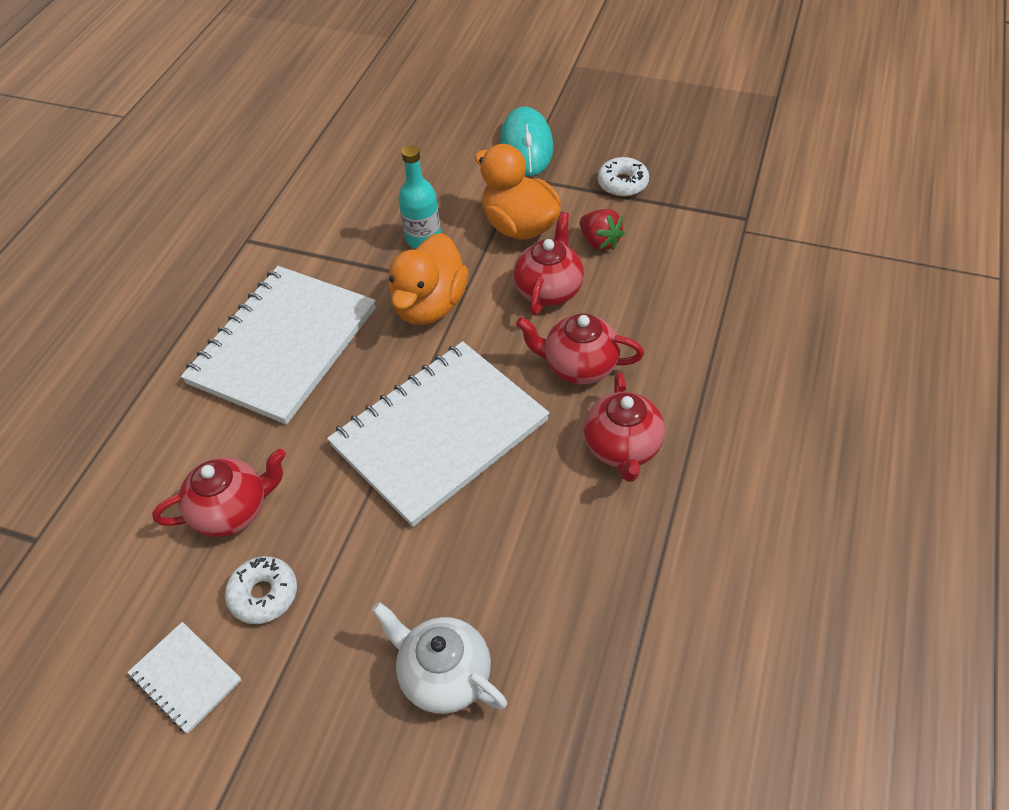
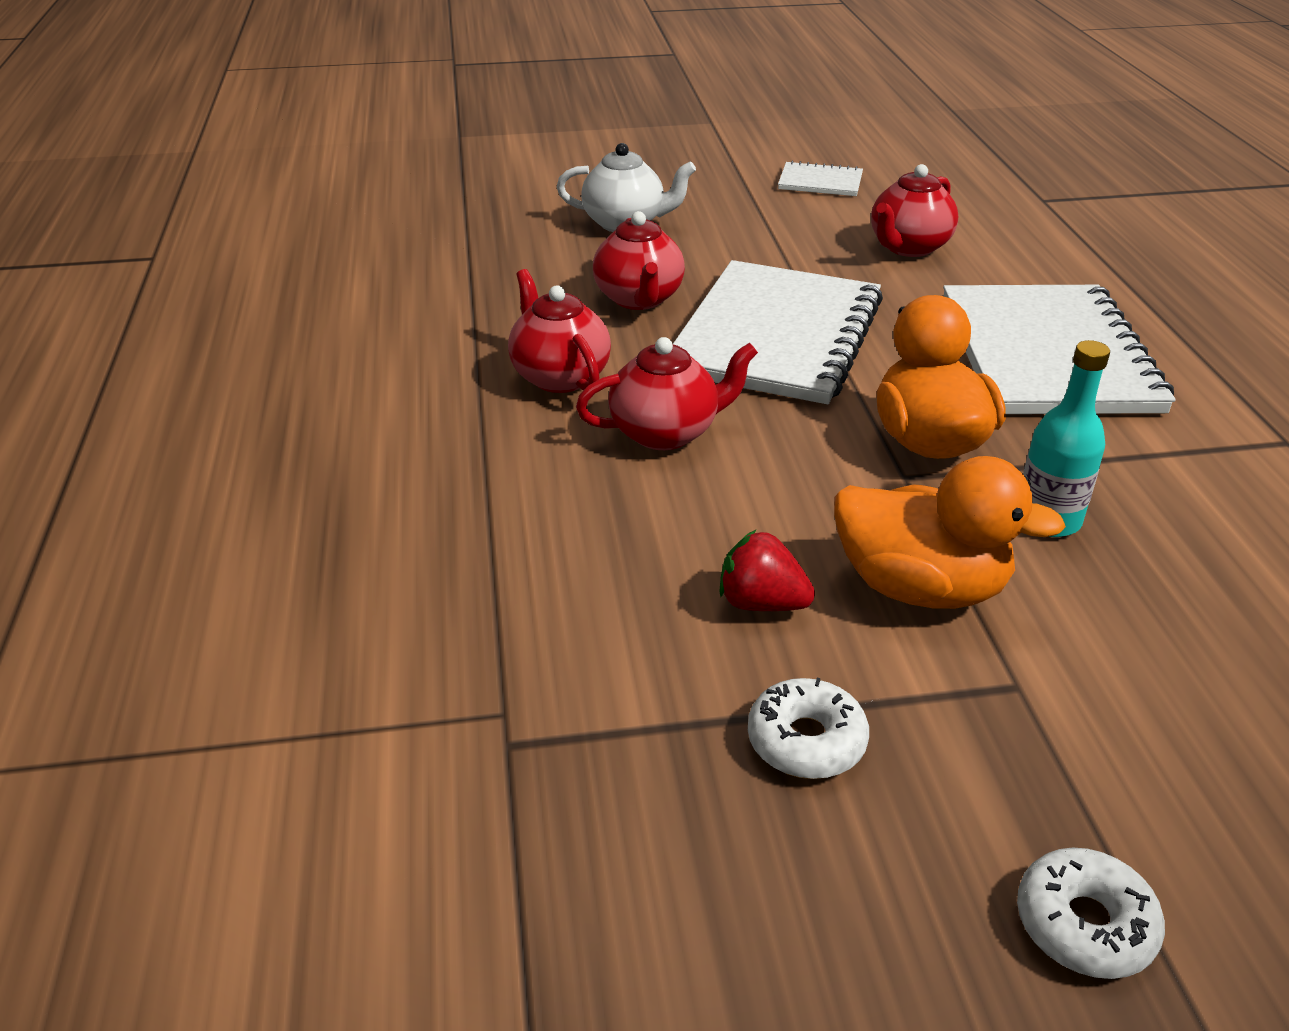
camera: 150 degrees right, 15 degrees down
(264, 594) = (816, 220): white donut -> white donut (1084, 924)
(526, 146) = (1083, 767): turquoise mouse -> none
(549, 290) = (782, 506): red teapot -> red teapot (639, 299)

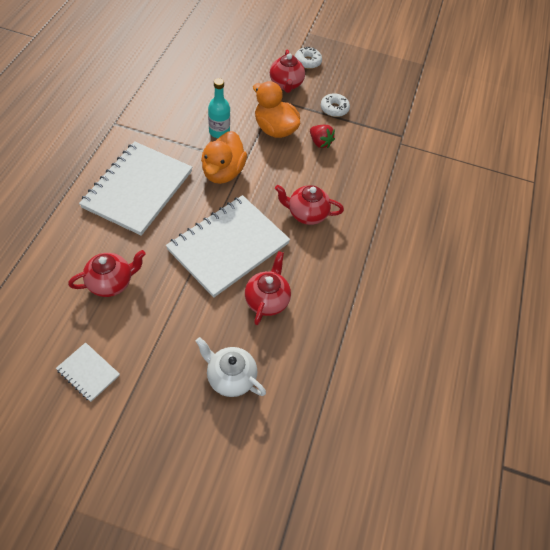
camera: 160 degrees left, 20 degrees up
(559, 376) = (329, 261): red teapot -> red teapot (286, 84)

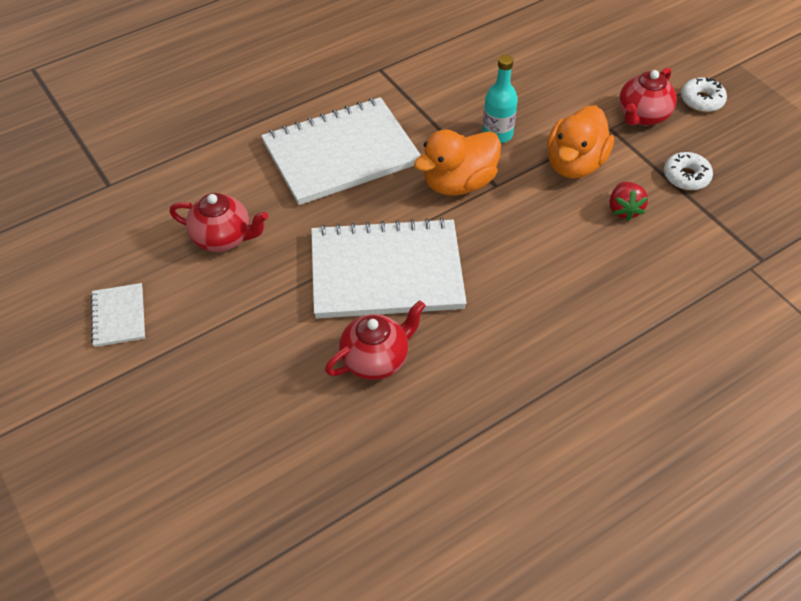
camera: 45 degrees right, 5 degrees down
(230, 377) = (254, 418): white teapot -> none
(275, 129) = (574, 164): orange duck -> orange duck turned 150 degrees counterclockwise
(306, 214) = (522, 287): red teapot -> none

